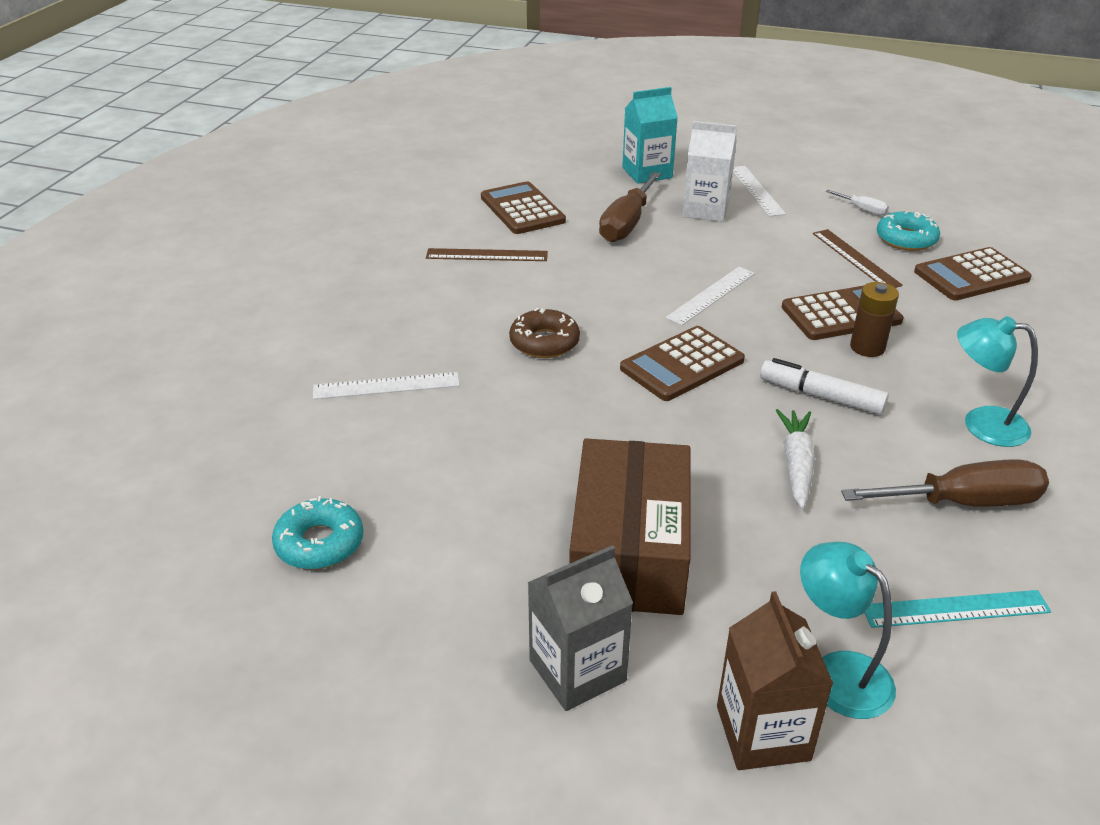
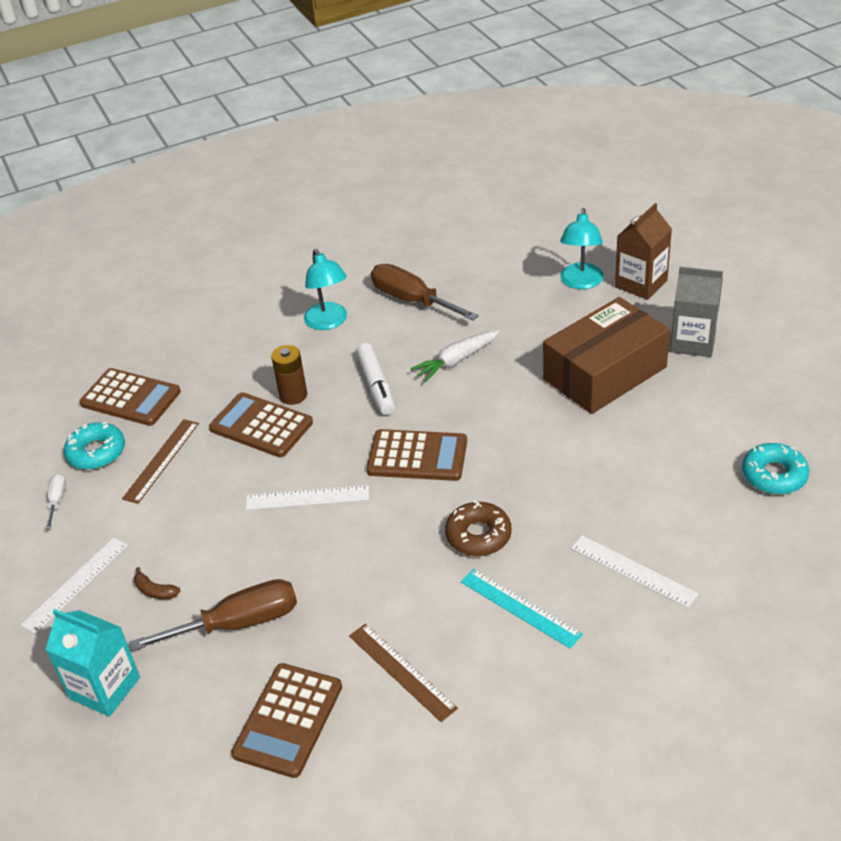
camera: 130 degrees left, 5 degrees up
(705, 210) = (155, 591): white carton -> brown banana
(955, 609) = (495, 273): turquoise ruler -> turquoise ruler (520, 607)

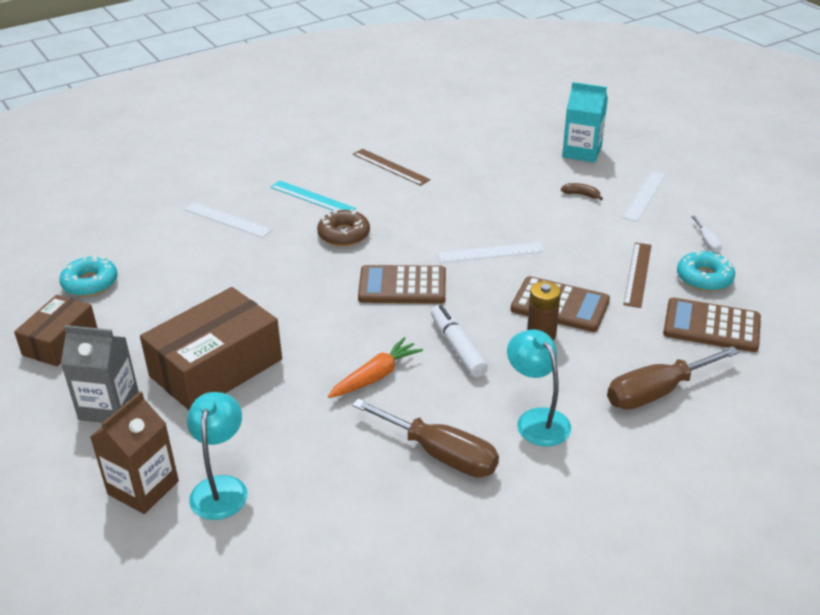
camera: 170 degrees right, 5 degrees down
(238, 623) = (510, 182): brown screwdriver -> brown screwdriver (656, 392)
(288, 720) = (456, 146): brown calculator -> none
(456, 361) = (375, 376): white carrot -> orange carrot
(771, 404) = (60, 341): none -> brown box

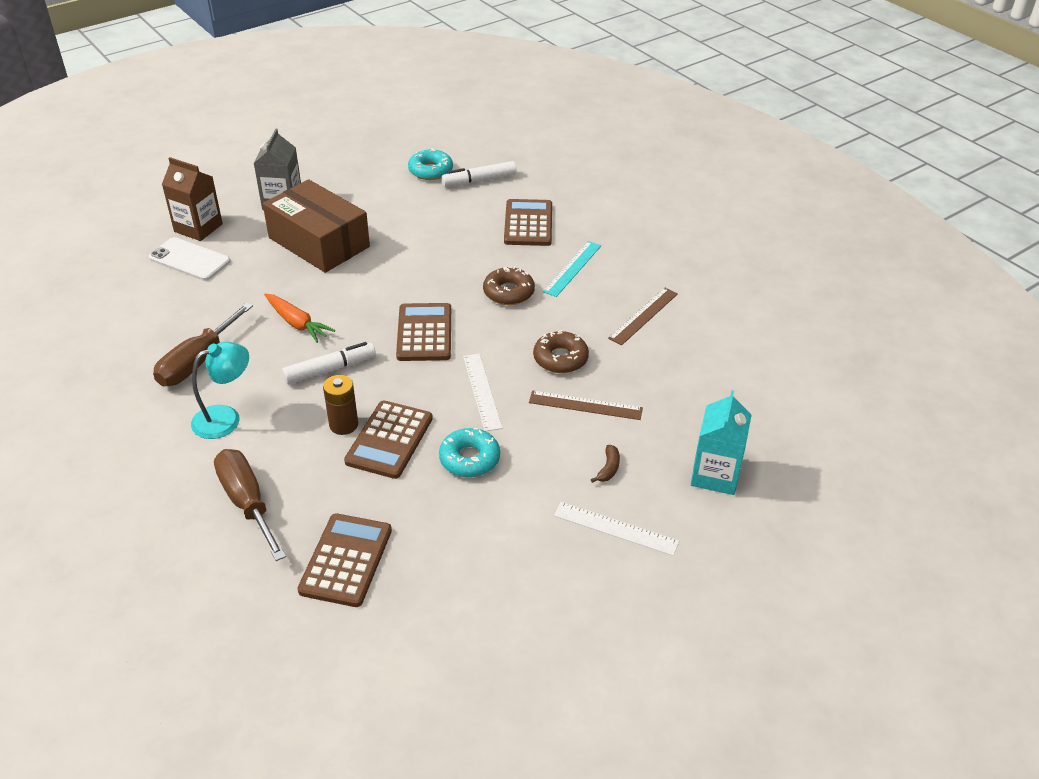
camera: 85 degrees right, 5 degrees up
(60, 341) = (358, 170): brown box -> none
(129, 248) = (479, 180): none -> white marker
(221, 487) = (189, 259): turquoise lamp -> white phone
(227, 219) = (528, 223): white ruler -> brown calculator
(446, 210) = (560, 358): none -> brown donut
(637, 274) = (444, 506): brown ruler -> brown ruler (585, 405)
(704, 278) = (436, 566): turquoise donut -> turquoise donut (469, 459)
(707, 242) = (512, 579): white screwdriver -> none

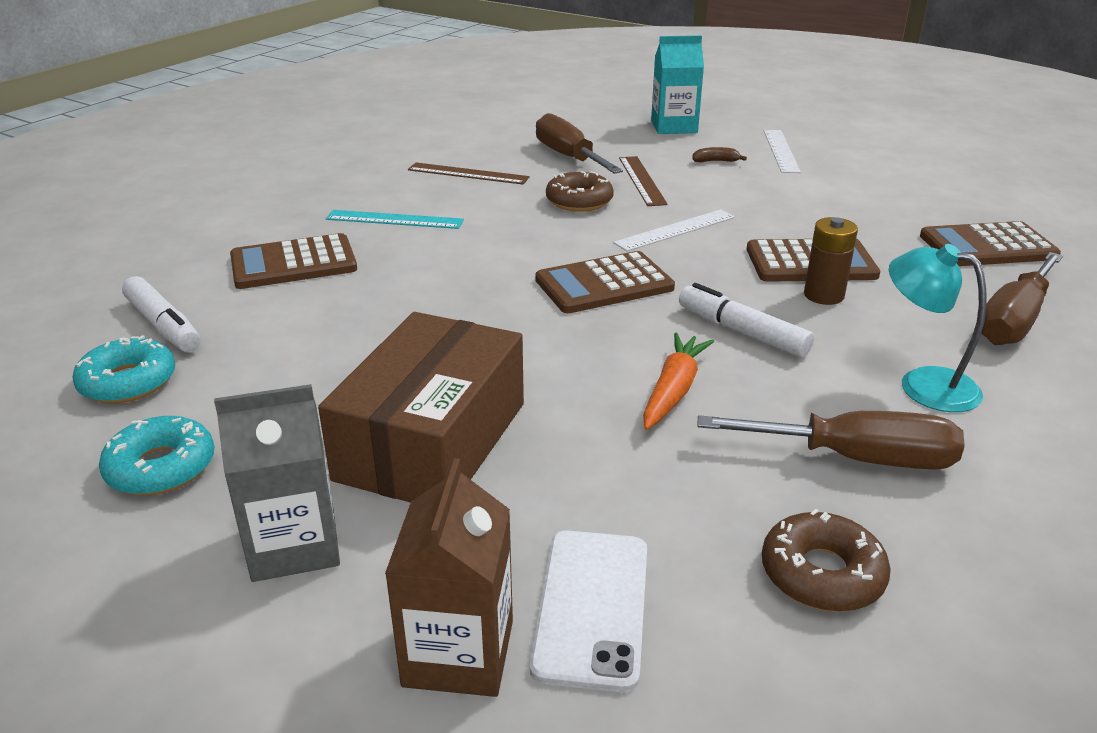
camera: 110 degrees left, 10 degrees down
(469, 459) = (781, 217): turquoise donut -> turquoise donut (161, 467)
(508, 292) = (474, 248): brown donut -> brown donut (822, 574)
(658, 379) = (569, 157): none -> brown screwdriver

